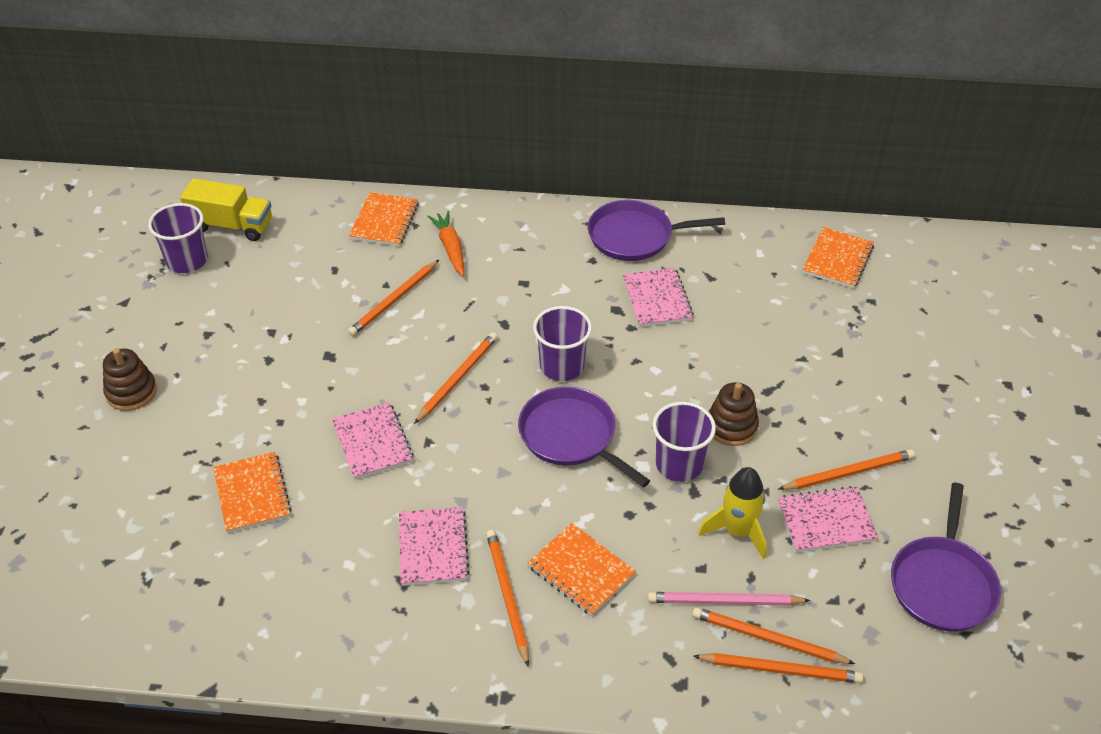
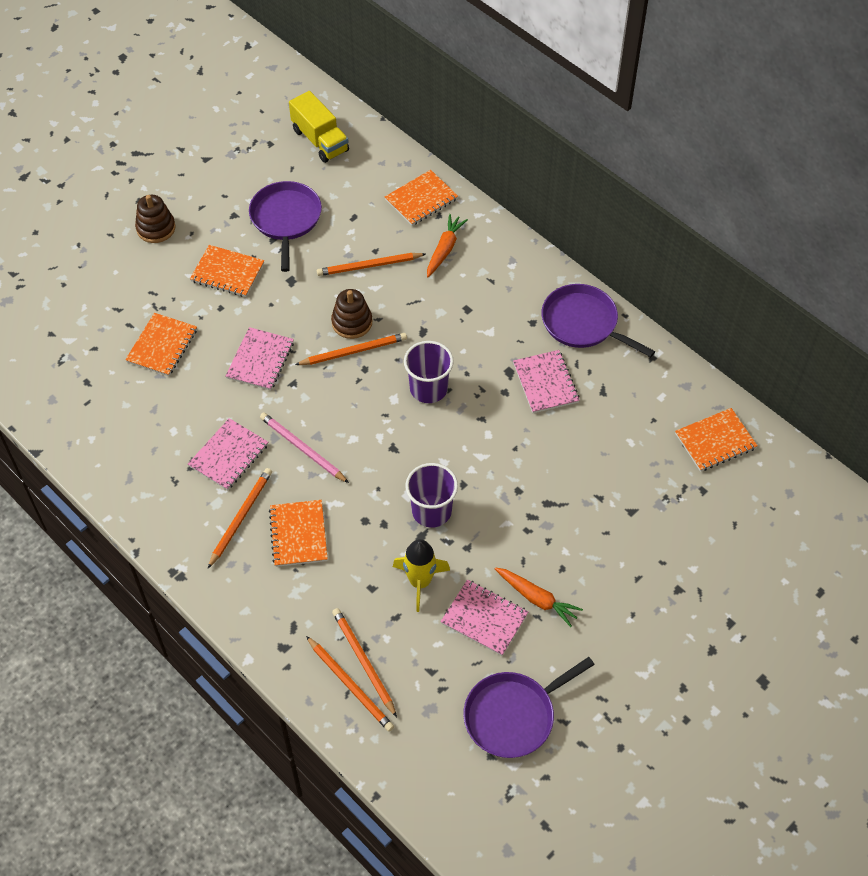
camera: 40 degrees right, 10 degrees up
(187, 261) = (269, 151): purple cup -> none
(254, 387) = (227, 272): none -> orange notebook
(571, 436) = (384, 442): purple pan -> purple pan (286, 219)
(657, 299) = (545, 383): pink notebook -> pink notebook turned 45 degrees counterclockwise
(725, 602) = (363, 619): pink pencil -> pink pencil (303, 449)
(731, 426) = (495, 510): brown stacking toy -> brown stacking toy (352, 322)
(848, 473) = (537, 598): orange pencil -> orange carrot

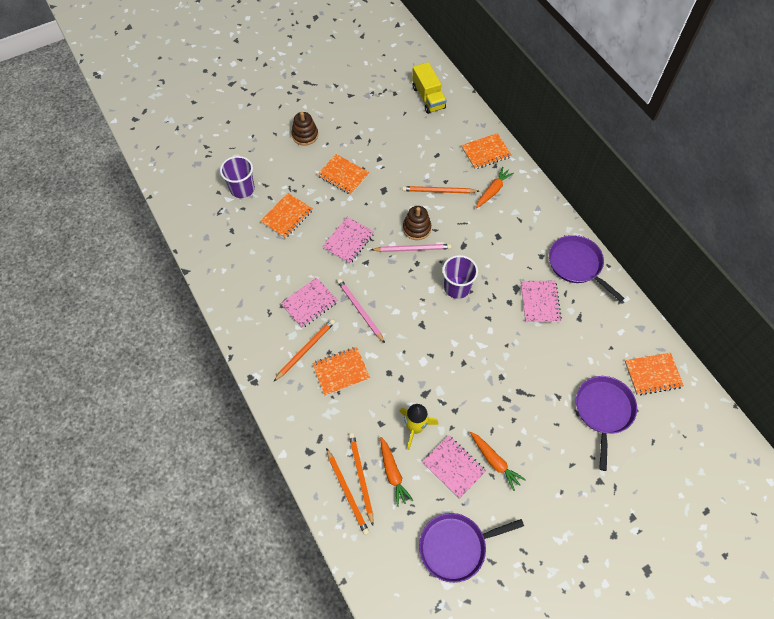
camera: 15 degrees right, 5 degrees up
(286, 219) = (391, 147): purple pan -> purple pan (603, 411)
(298, 534) = (341, 371): orange notebook -> orange notebook turned 60 degrees clockwise
(353, 351) = (412, 249): orange pencil -> pink pencil
(405, 646) = (393, 473): none -> orange carrot
(431, 511) = (436, 377): purple cup -> purple cup (242, 189)

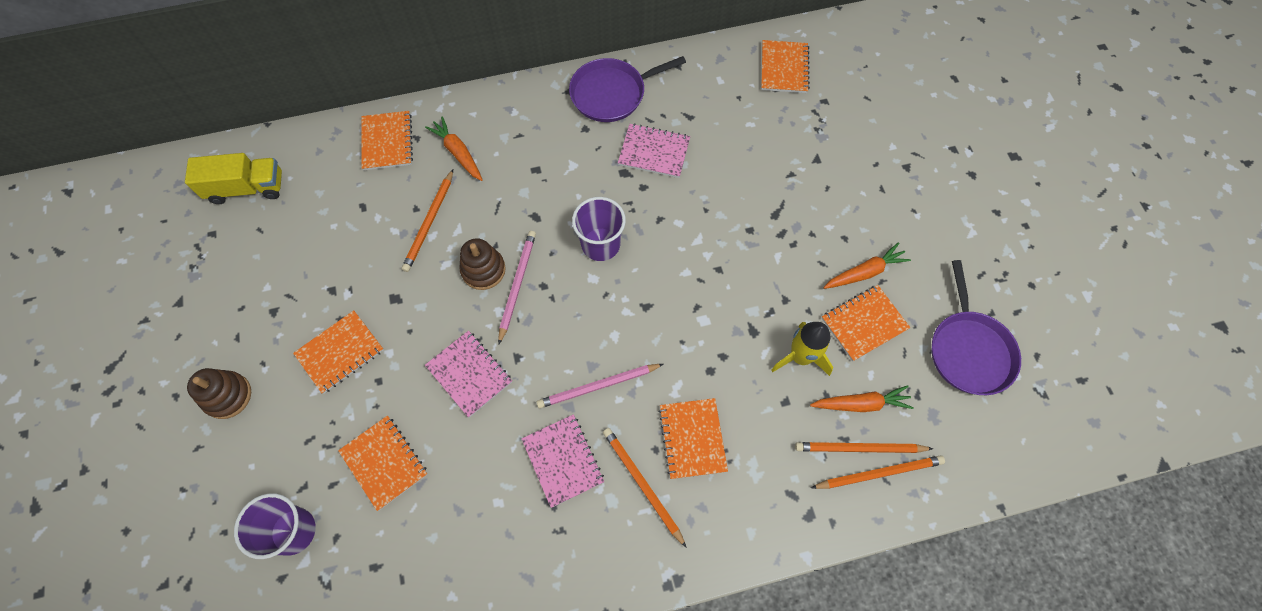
camera: 75 degrees left, 5 degrees up
(453, 467) = (864, 323): pink notebook -> orange notebook
(603, 411) = (820, 133): purple pan -> none

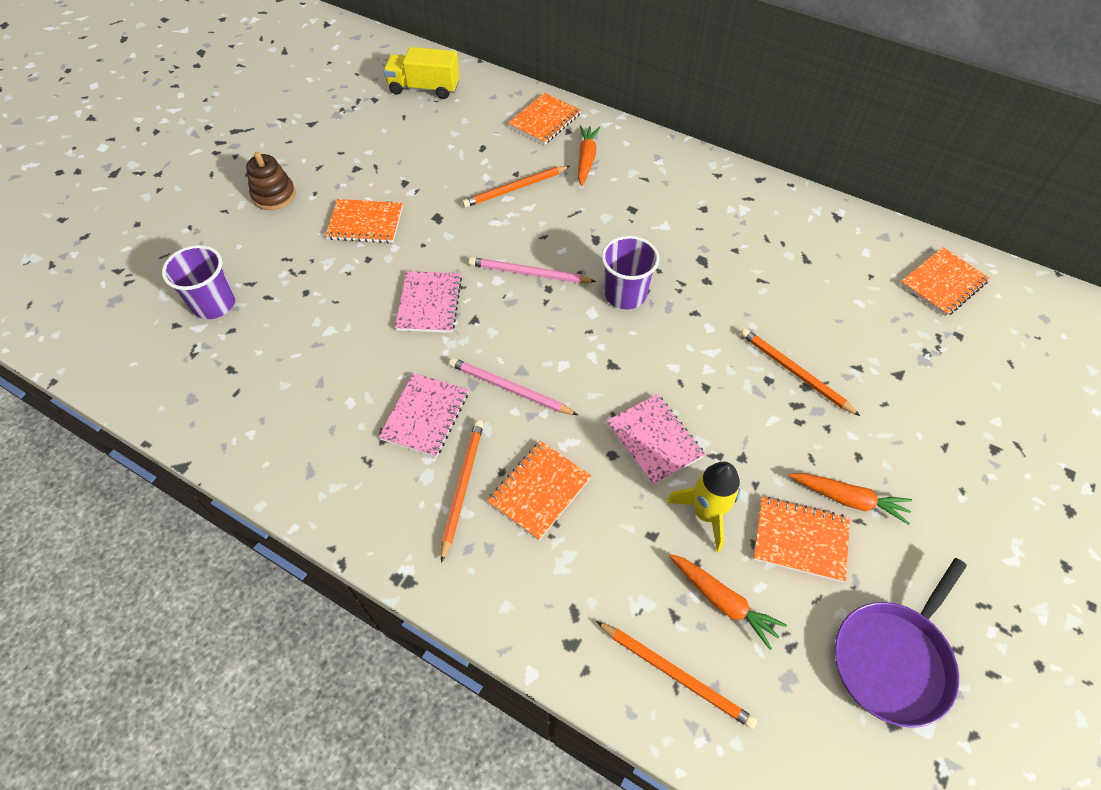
camera: 45 degrees right, 10 degrees down
(247, 188) = (424, 88): yellow truck -> yellow truck turned 150 degrees clockwise
(384, 462) = (312, 311): orange notebook -> none
(483, 270) = (517, 245): brown stacking toy -> none
(517, 285) = (529, 273): pink pencil -> pink pencil turned 135 degrees counterclockwise
(612, 93) = (754, 199): purple pan -> none
(654, 152) = (744, 263): pink notebook -> pink notebook (654, 440)
(860, 448) = (680, 636): orange pencil -> orange pencil (795, 373)

